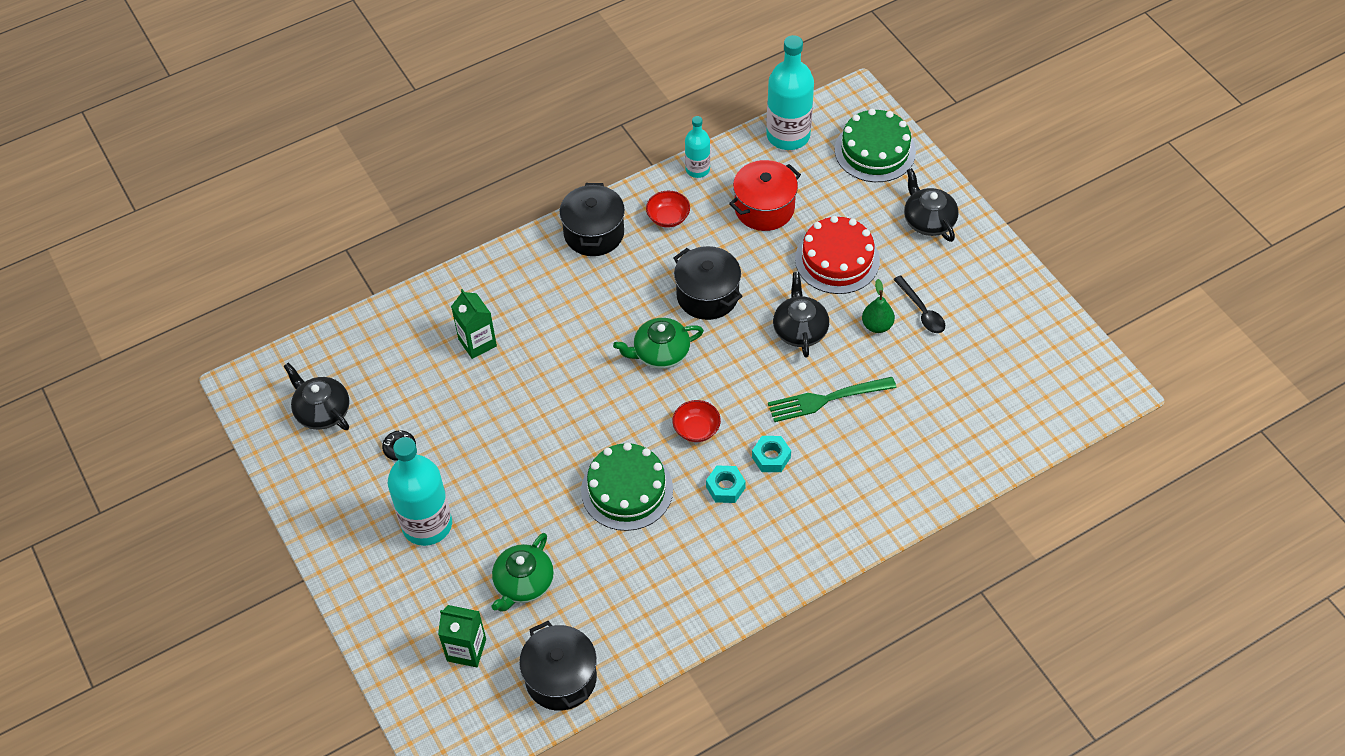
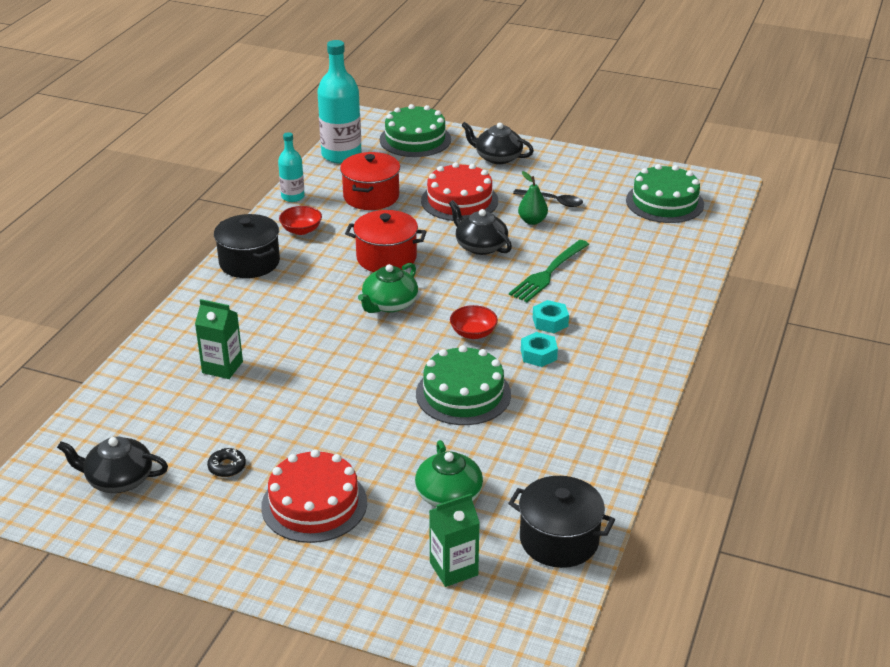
camera: 40 degrees left, 20 degrees down
(427, 524) = (314, 504): turquoise bottle -> red cake
(707, 295) = (386, 258): black pot -> red pot
(1027, 376) = (664, 202): none -> green cake

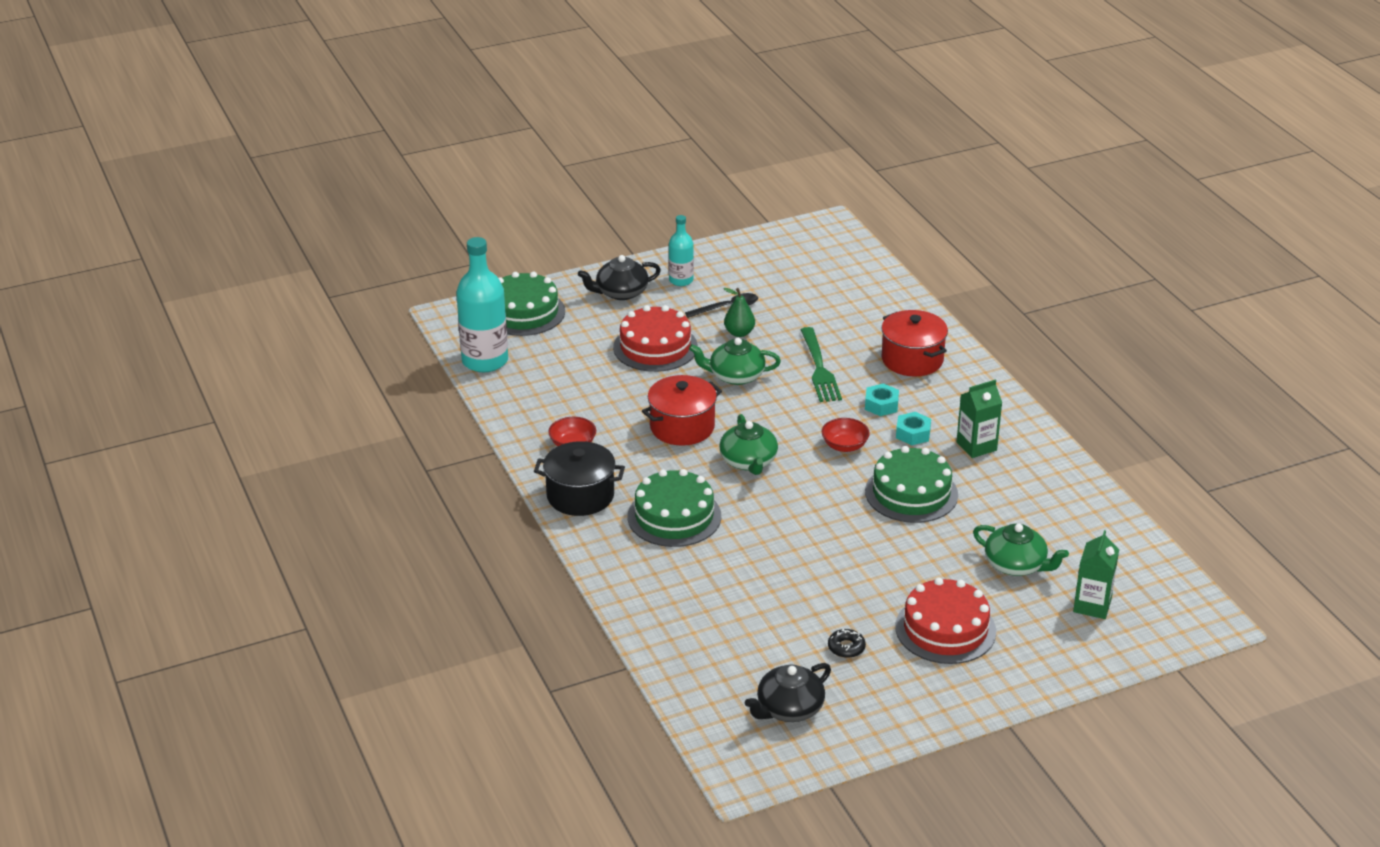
camera: 45 degrees left, 0 degrees up
(222, 367) = (713, 586): green carton -> green carton (976, 446)
(293, 197) = (512, 421): turquoise bottle -> turquoise bottle (681, 280)
(371, 196) = (578, 383): red pot -> red pot (912, 359)
(480, 246) = (735, 376): black teapot -> green teapot
(559, 540) = (1119, 545): black pot -> none
(664, 202) = (809, 263): green cake -> green cake (674, 516)

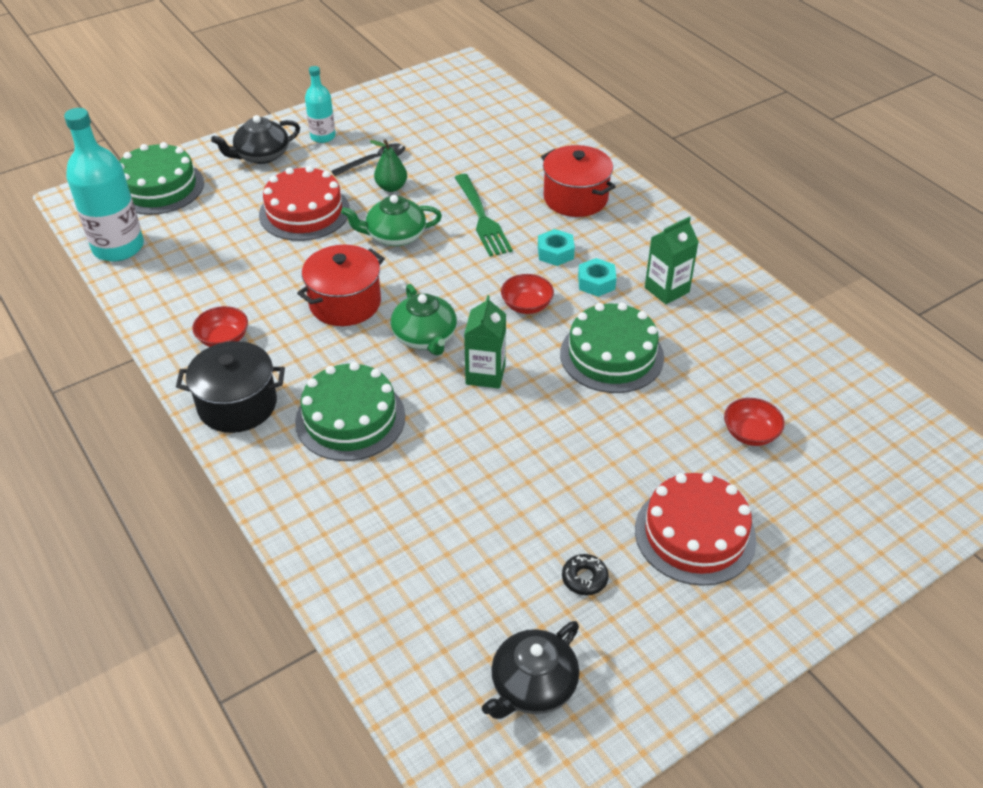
camera: 10 degrees left, 10 degrees up
(1016, 565) = (750, 433): green teapot -> red bowl
(1092, 605) = (850, 477): green carton -> green carton (485, 374)

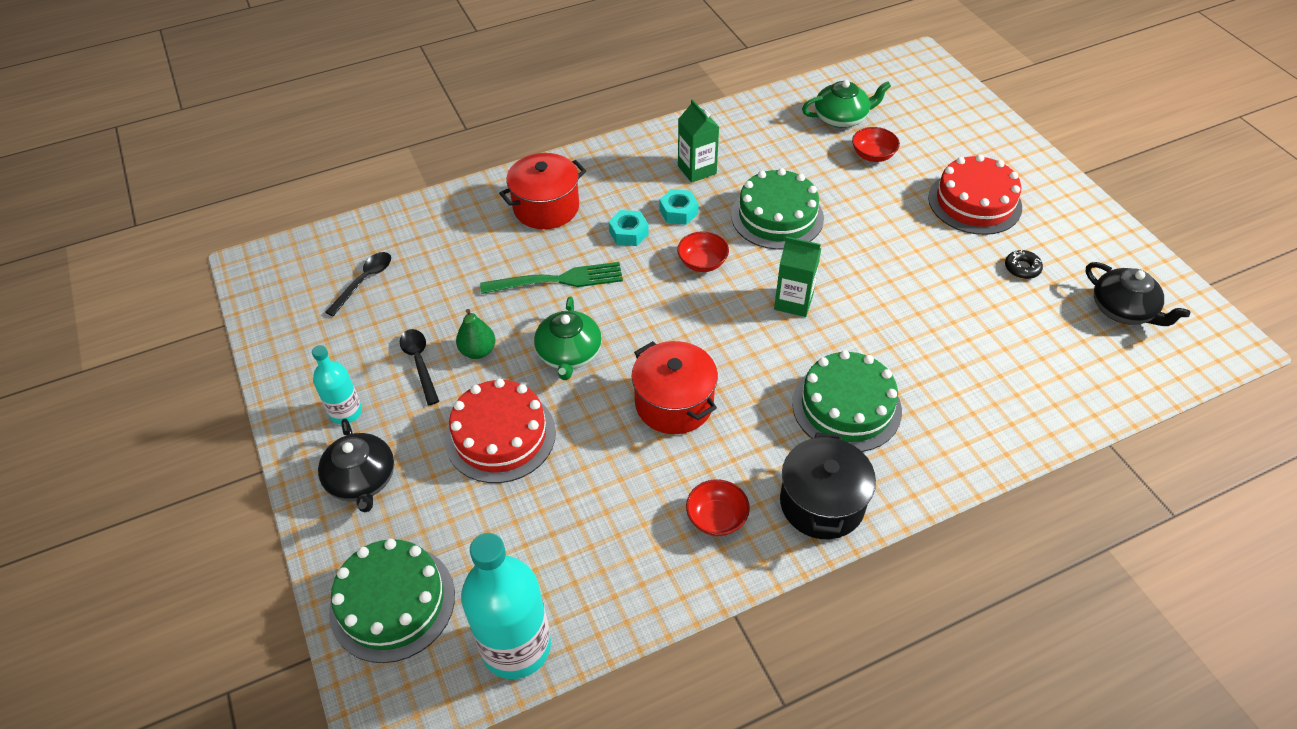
camera: 80 degrees left, 5 degrees up
(425, 337) = (737, 341): green teapot -> green teapot (841, 118)
(458, 119) = (364, 281): none -> black spoon

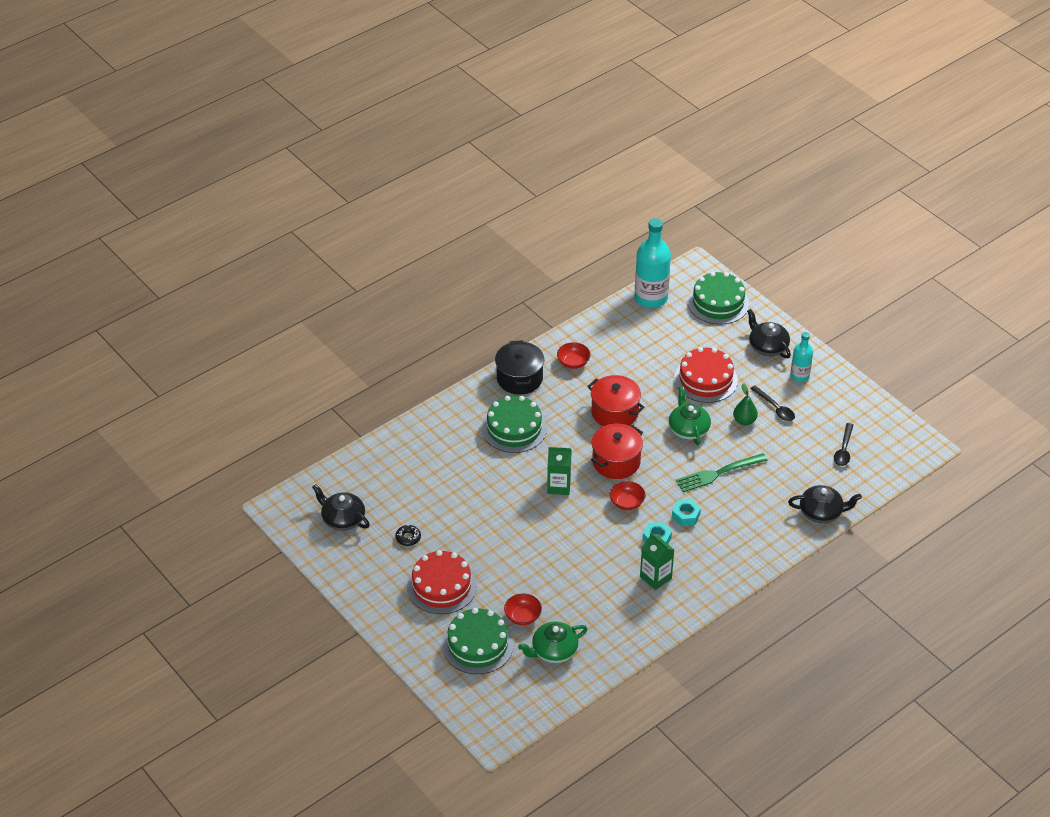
camera: 165 degrees right, 5 degrees down
(450, 207) = (821, 512): none -> black teapot
(546, 207) = (753, 525): red pot -> red pot (616, 462)
(777, 216) = (584, 548): green cake -> green cake (477, 645)

